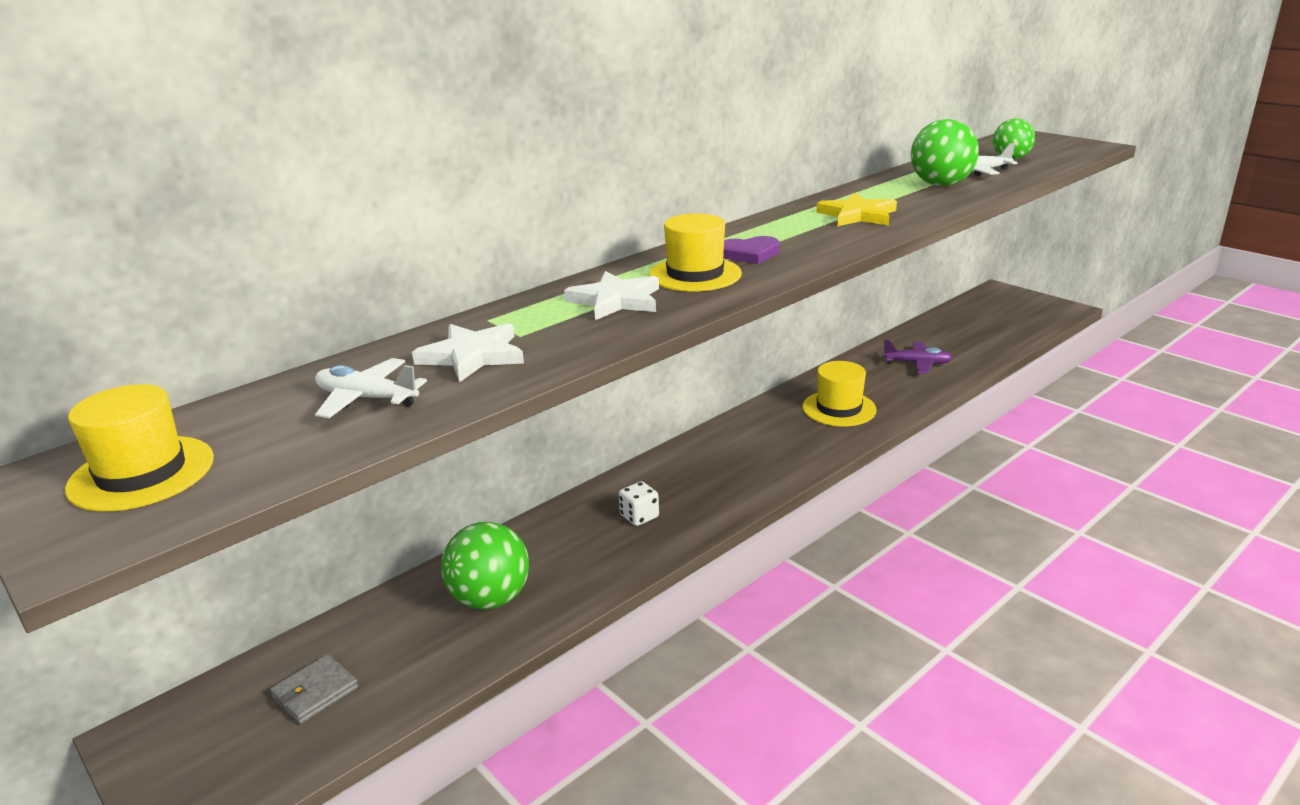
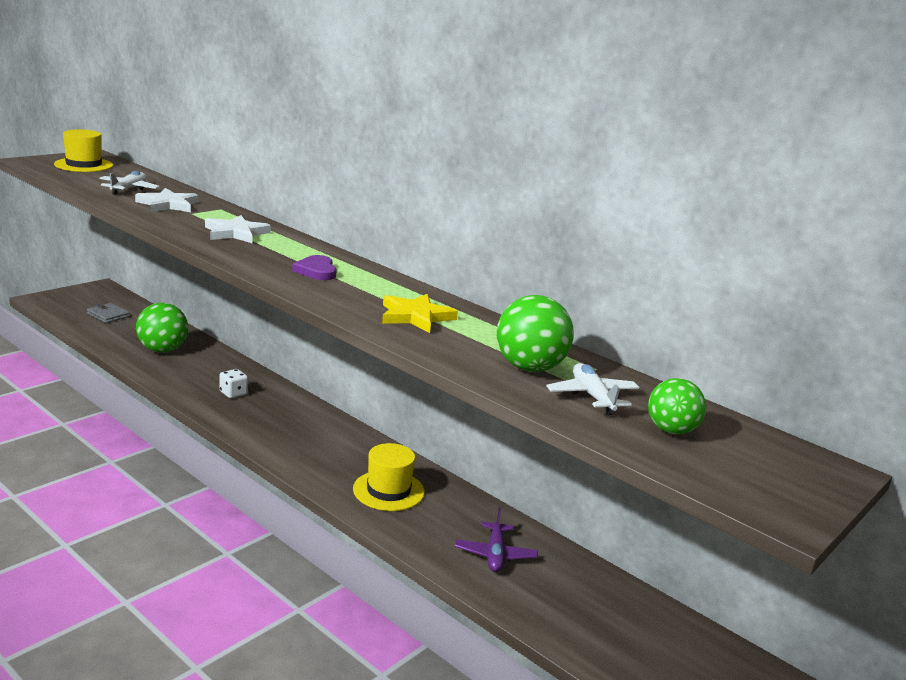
camera: 80 degrees right, 5 degrees down
(695, 274) = (276, 253): yellow hat -> none

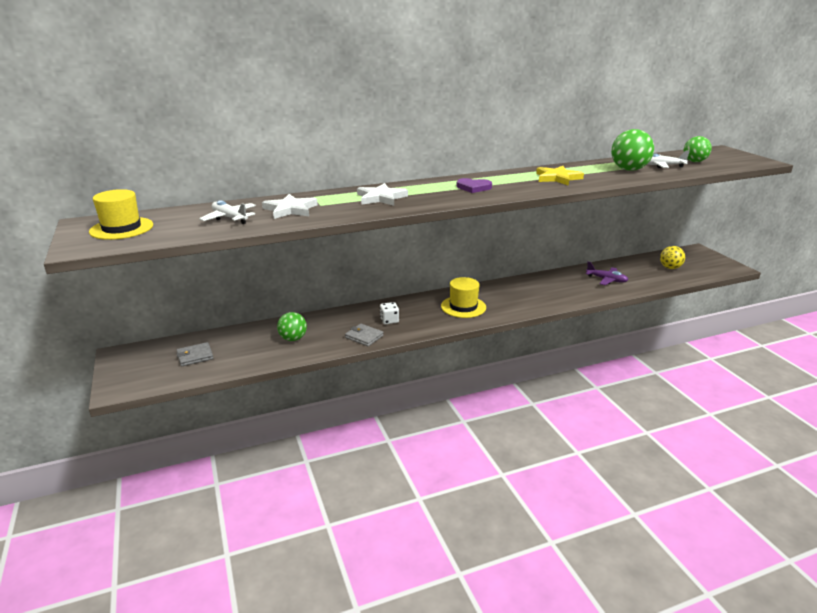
camera: 60 degrees left, 5 degrees up
(162, 350) = (293, 339): green ball -> green ball, size x0.66
(185, 385) = (364, 337): none -> grey wallet
(388, 490) = (538, 293): yellow hat -> yellow hat (463, 307)
(624, 633) = (670, 268): none -> yellow ball

